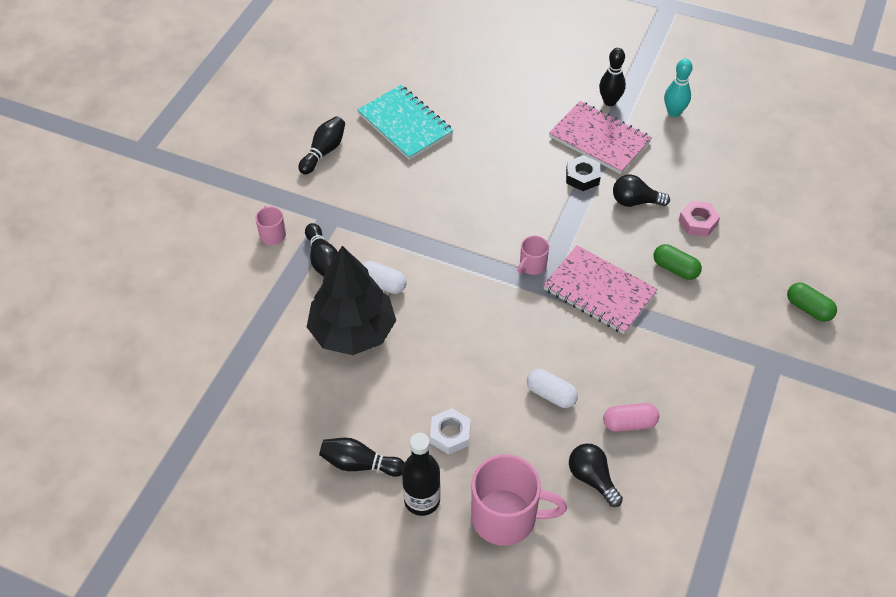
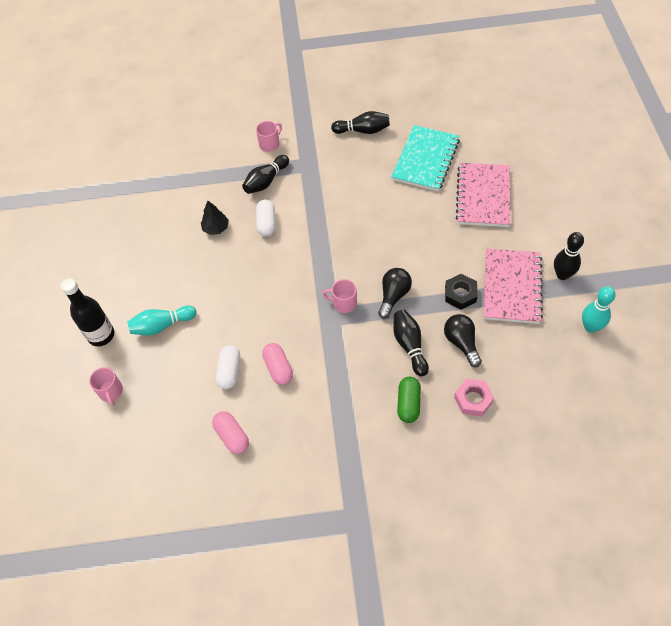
camera: 65 degrees right, 5 degrees up
(353, 331) = (216, 228): black tree -> black tree, size x0.41
(360, 464) = (112, 287): black bowling pin -> black bowling pin (409, 345)
(450, 434) = (162, 325): white nut -> turquoise bowling pin
(506, 517) = (111, 392): pink mug -> pink mug, size x0.49
(574, 351) = (278, 368): none -> pink capsule
(592, 478) = (169, 432): black light bulb -> black light bulb (393, 296)
(599, 291) = (348, 359): pink notebook -> pink notebook (483, 196)
(808, 308) = (435, 530): green capsule -> none

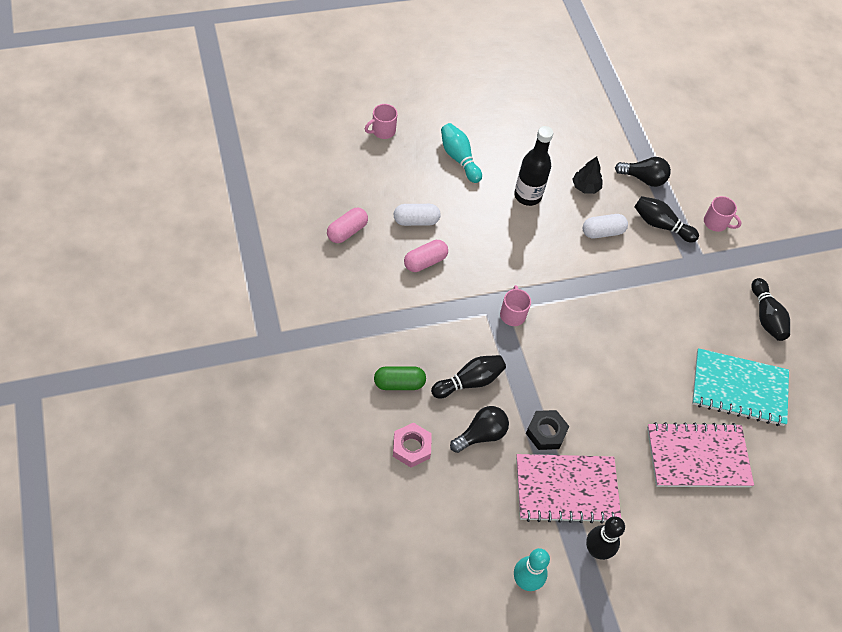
camera: 70 degrees right, 0 degrees up
(101, 335) = (441, 113): black bottle -> black bottle (527, 196)
(393, 296) = (531, 362): black light bulb -> black light bulb (643, 178)

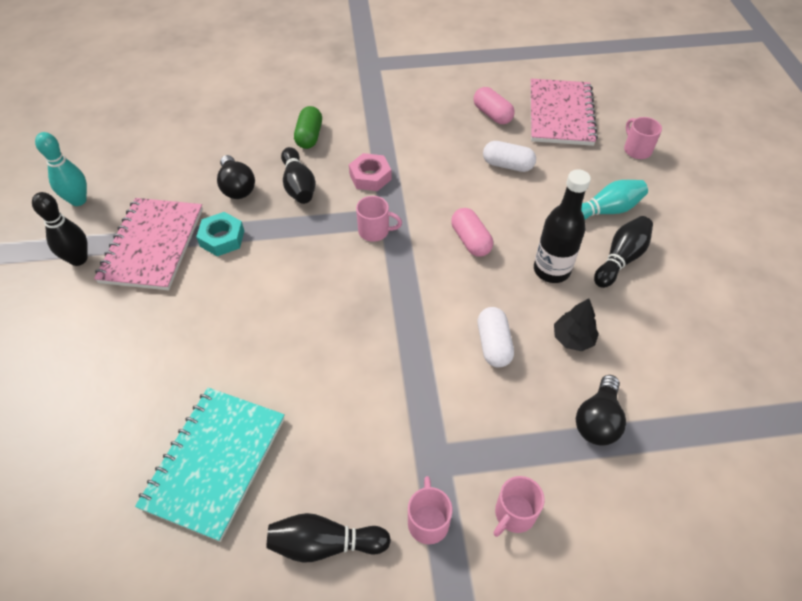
camera: 105 degrees right, 5 degrees down
(411, 447) = (240, 139): pink nut -> pink nut (370, 177)
(416, 221) = (507, 165): white capsule -> white capsule turned 75 degrees counterclockwise
(425, 261) = (452, 167): pink capsule -> pink capsule (470, 240)
(546, 432) = (222, 238): black nut -> turquoise nut
(660, 225) = (507, 425): black bowling pin -> black bowling pin (621, 259)
(697, 457) = (139, 382): pink notebook -> pink notebook (560, 114)
(735, 265) = (428, 521): none -> pink mug

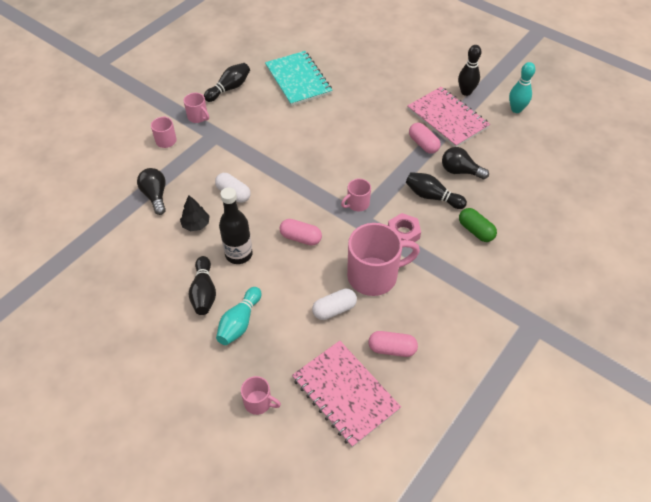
camera: 135 degrees right, 0 degrees up
(222, 238) = (423, 144): turquoise nut -> pink capsule
(442, 165) = (374, 276): none -> pink mug

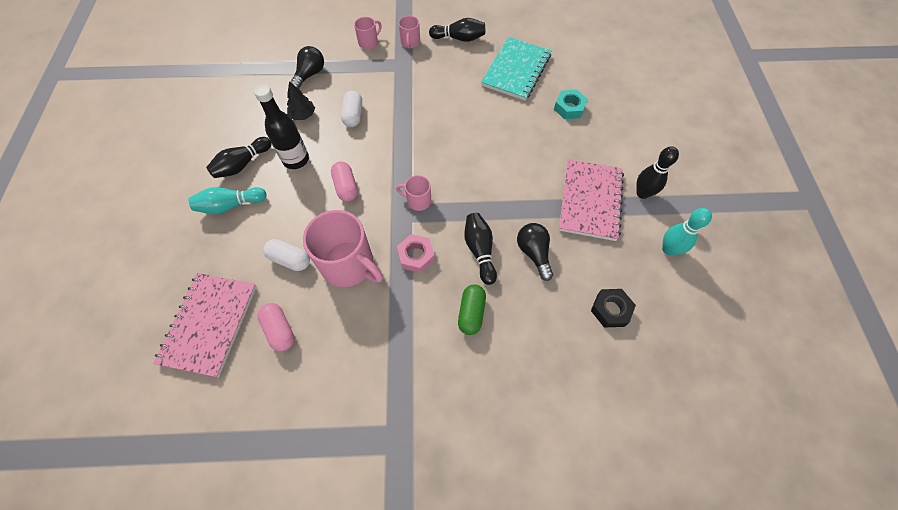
camera: 50 degrees right, 10 degrees up
(259, 402) = (163, 269): pink mug -> none
(362, 77) = (569, 108): none -> turquoise nut
(423, 144) = (537, 203): pink capsule -> none
(533, 163) = (610, 310): none -> black nut

